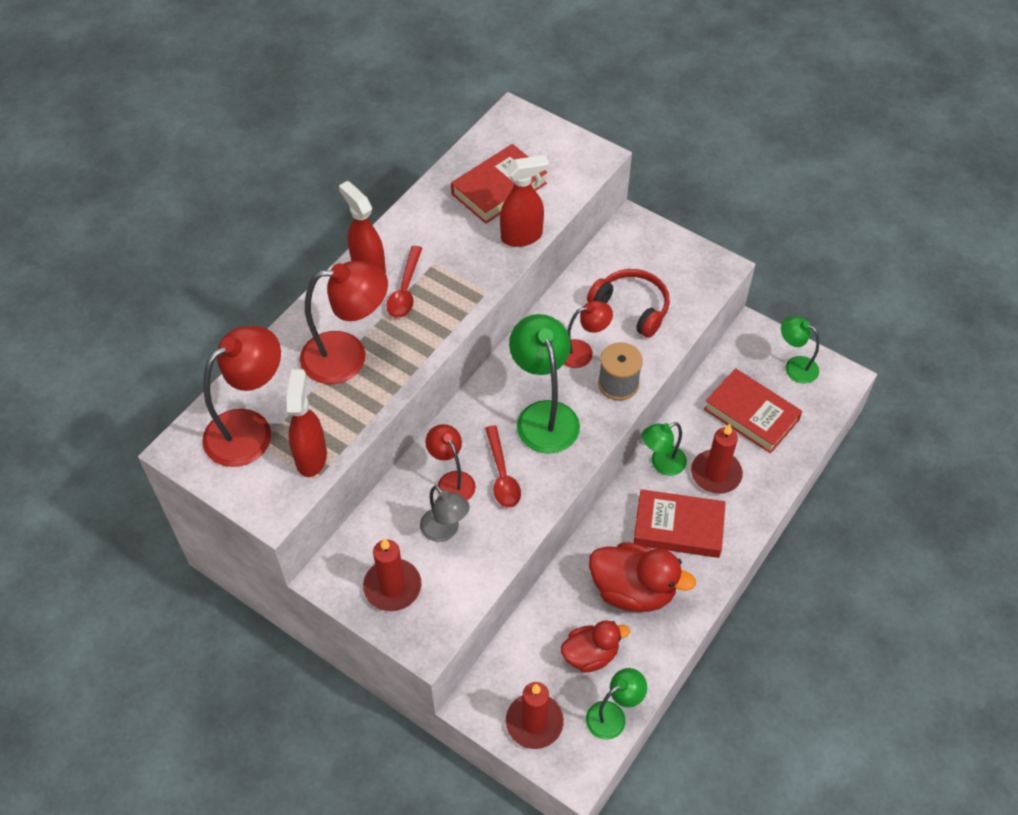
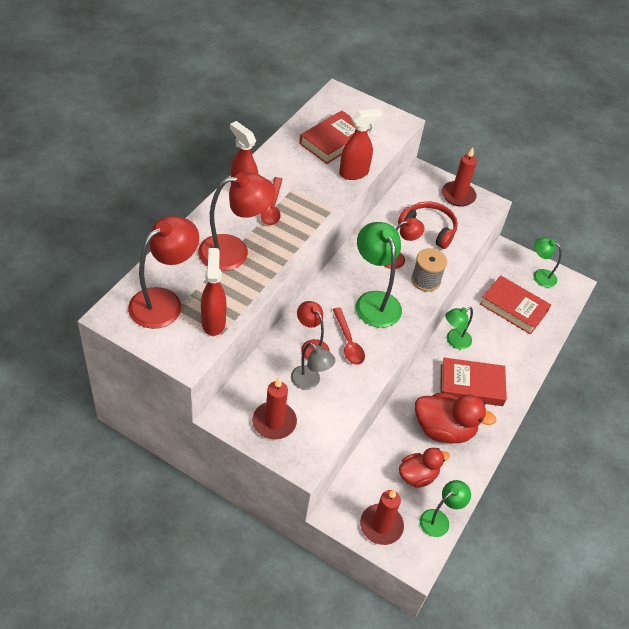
camera: 10 degrees left, 5 degrees down
(716, 474) = (493, 348): red candle -> red candle (458, 195)

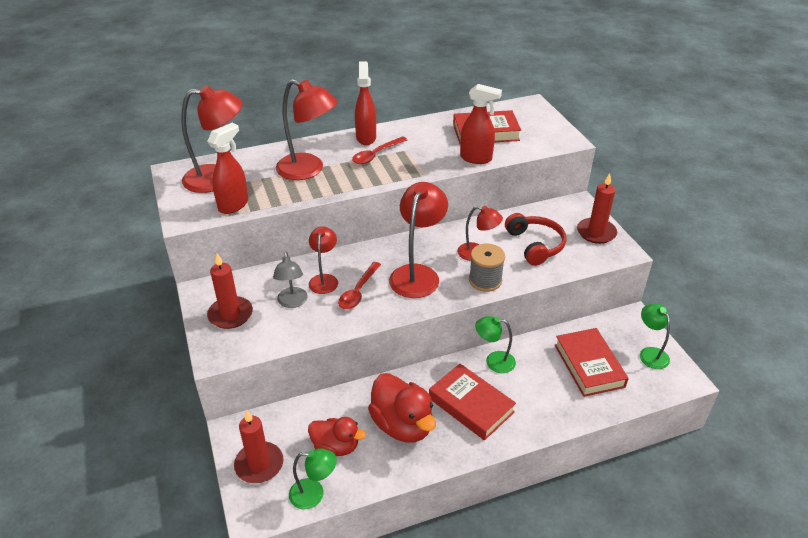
camera: 45 degrees right, 10 degrees down
(374, 301) = (417, 274): green lamp -> red lamp

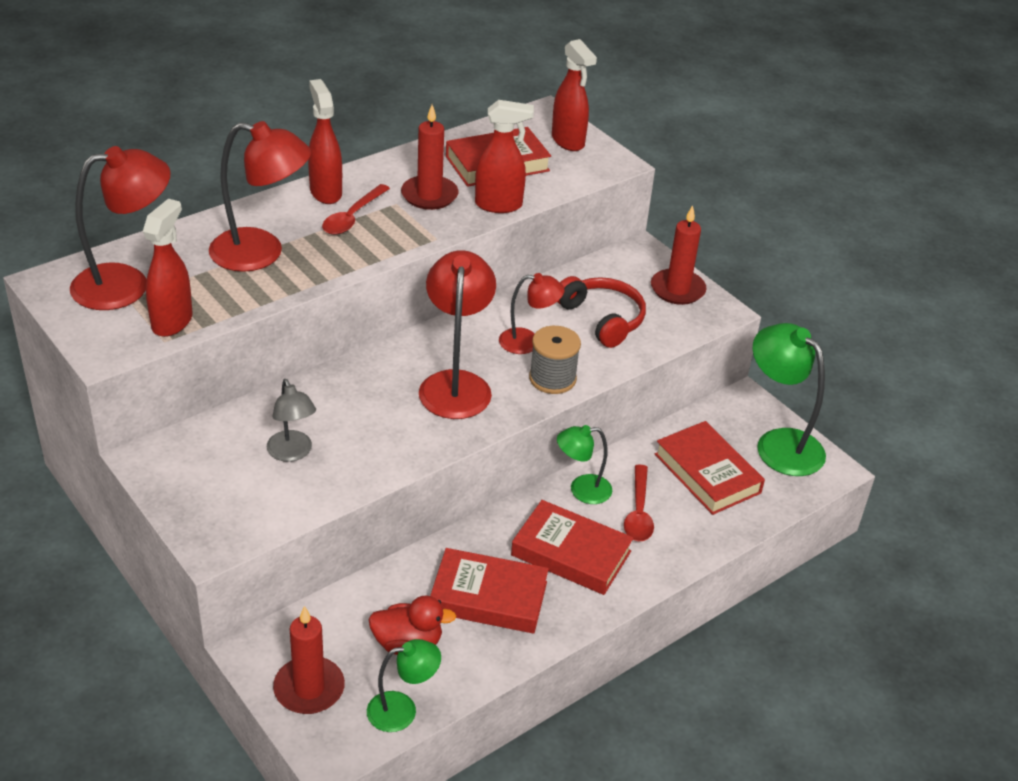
camera: 20 degrees left, 0 degrees up
(230, 314) = (207, 485): red candle -> red candle (429, 195)
(324, 279) = (325, 413): red lamp -> none
(358, 291) = (381, 422): red spoon -> red spoon (638, 512)
(402, 425) = (488, 597): red duck -> red book
(540, 123) = (568, 141): none -> red spray bottle
(650, 353) = (779, 443): green lamp -> green lamp, size x1.71

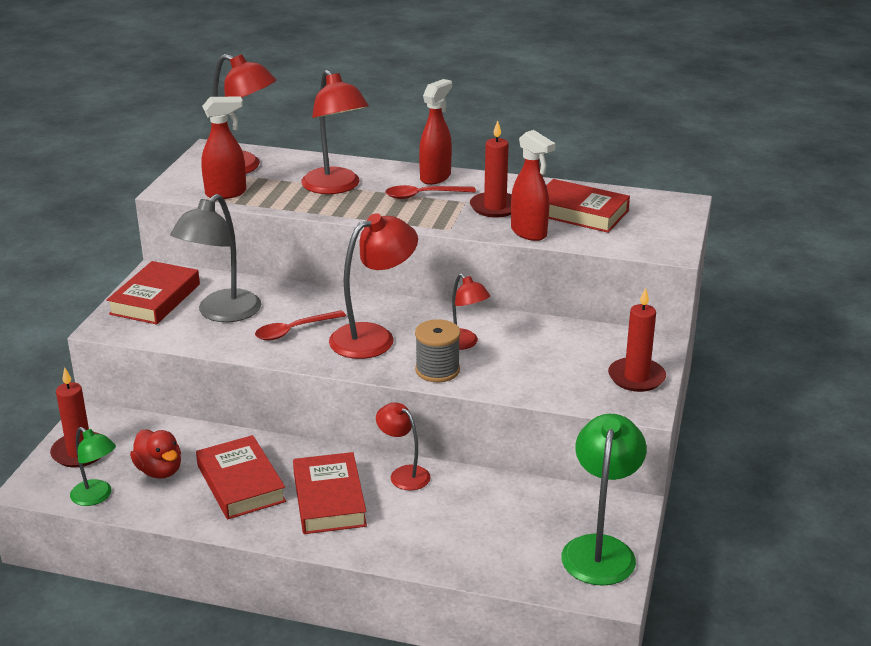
camera: 55 degrees right, 10 degrees down
(292, 453) = (221, 313): grey lamp -> grey lamp, size x1.71
(568, 141) = (661, 224): red spray bottle -> none
(581, 490) = (404, 474): green lamp -> red lamp
(602, 319) = (542, 361): red headphones -> none
(638, 512) = (415, 511): red spoon -> red spoon (294, 330)
(707, 473) = (507, 526): red book -> red book (155, 299)

